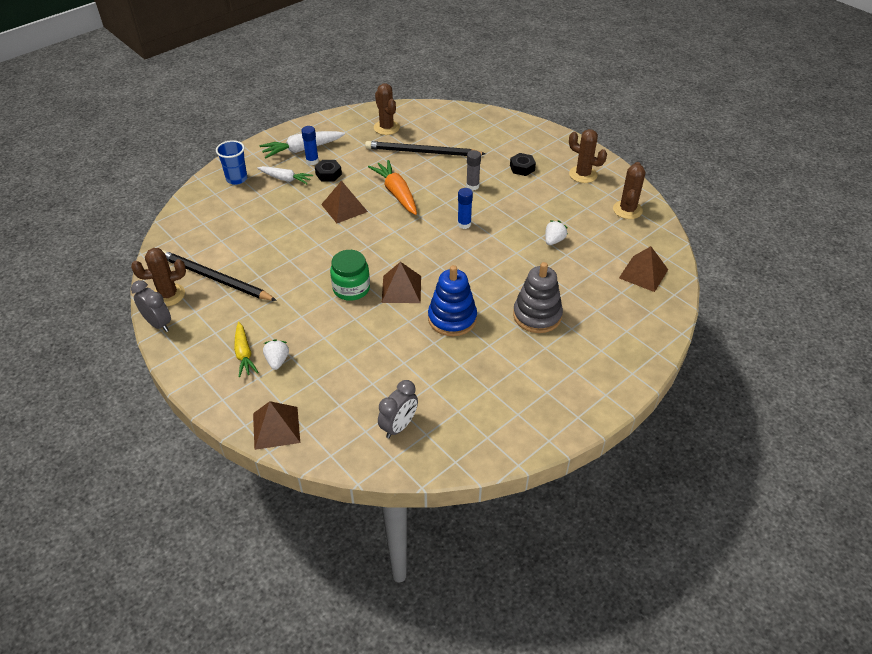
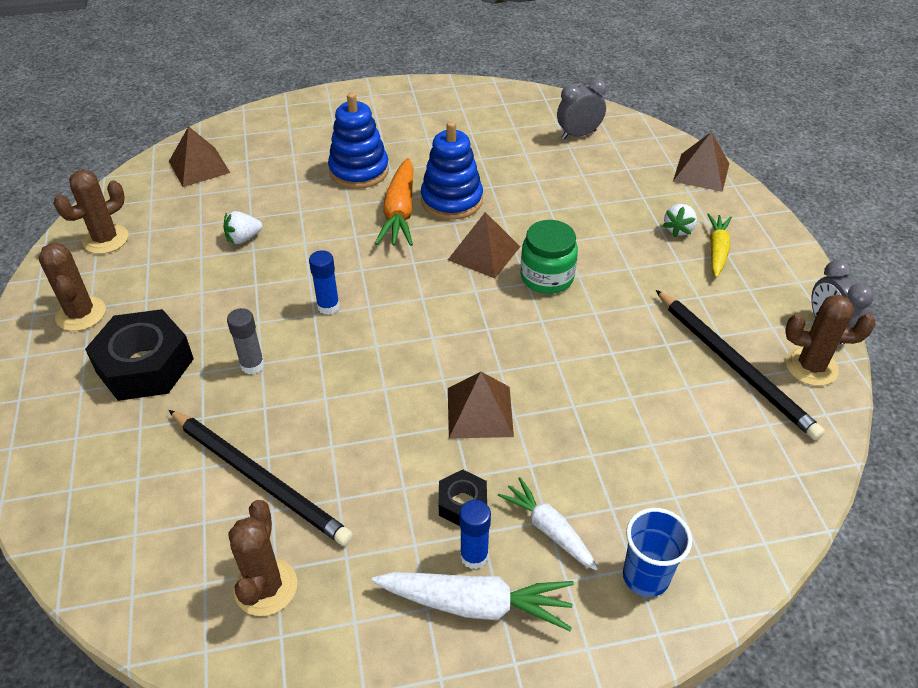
camera: 150 degrees left, 0 degrees up
(396, 193) = (377, 404): orange carrot -> orange carrot (400, 212)
(522, 168) = (145, 365): black nut -> black nut, size x1.98
(537, 315) = (359, 171): grey stacking toy -> blue stacking toy

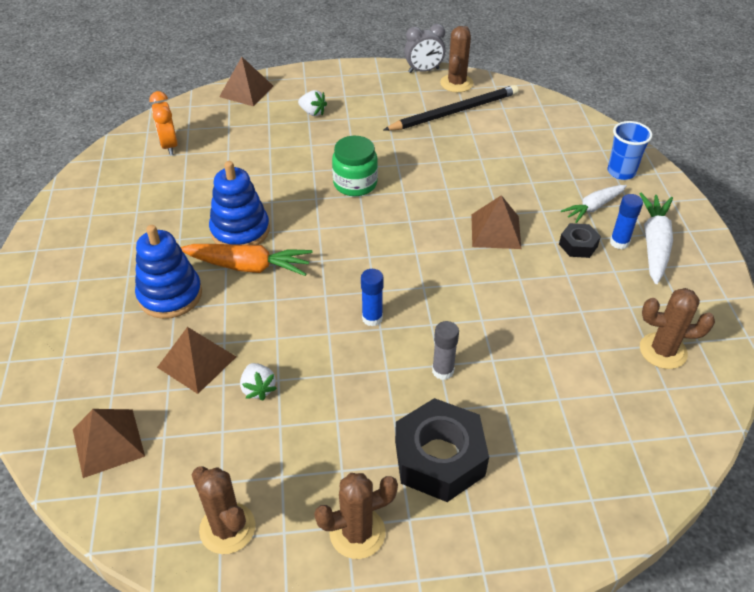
camera: 85 degrees left, 0 degrees up
(259, 479) = (568, 359): black pencil -> none
(484, 253) = (319, 216): brown pyramid -> brown pyramid (197, 362)
(578, 134) = (169, 146): grey clock -> orange clock
(717, 250) = (340, 99): yellow carrot -> none

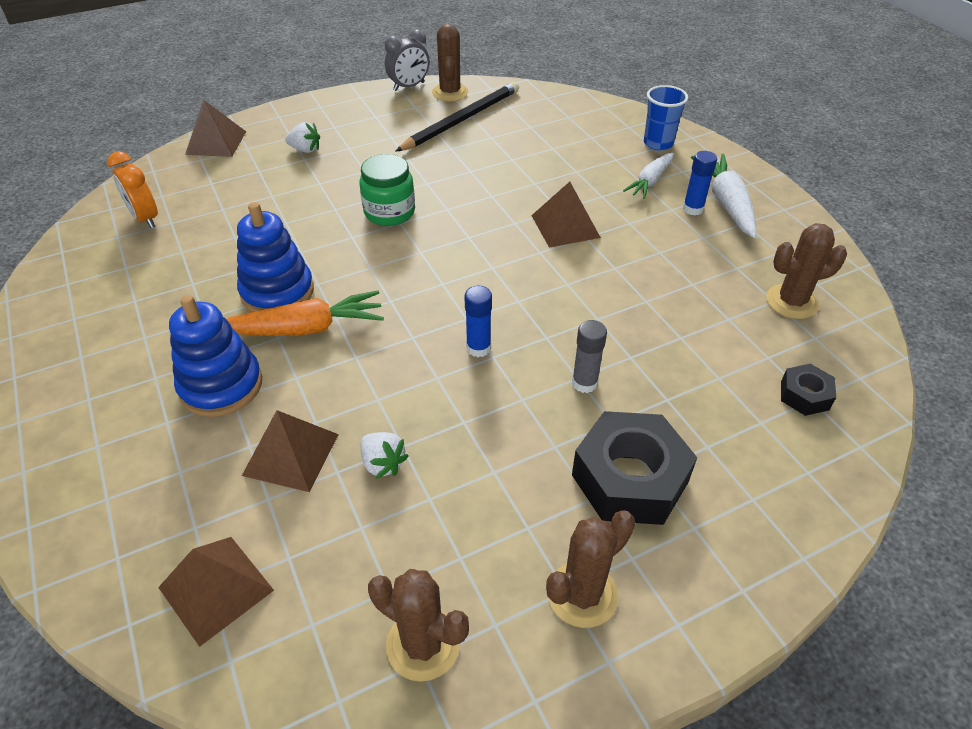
camera: 20 degrees left, 0 degrees up
(578, 245) = (655, 221): black nut -> black nut (804, 395)

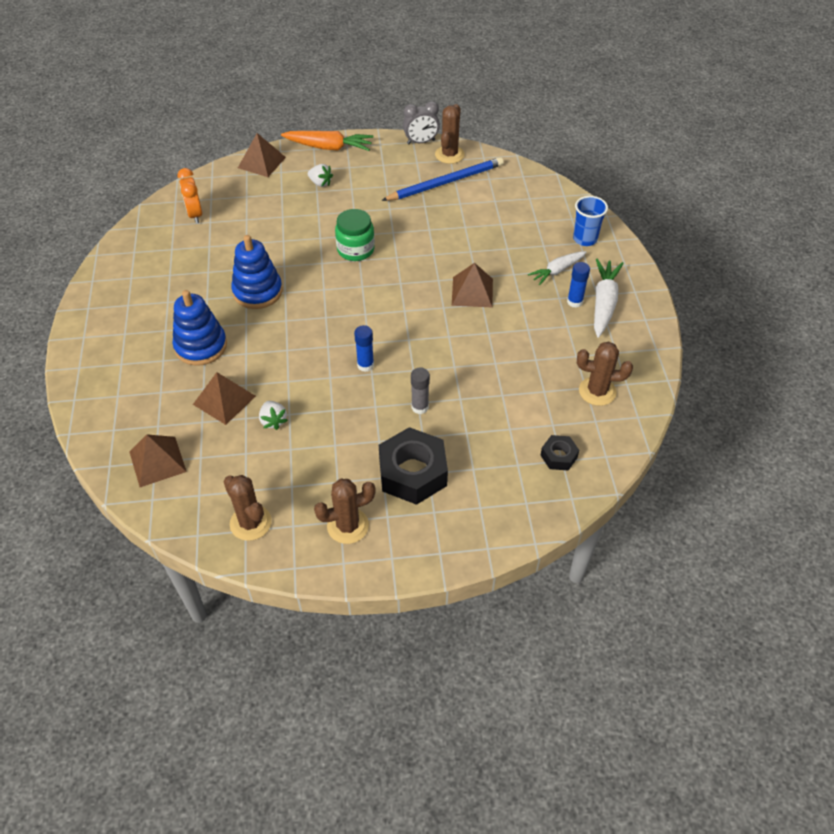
camera: 20 degrees right, 5 degrees up
(306, 328) = (265, 322): orange carrot -> orange carrot (329, 147)
(462, 120) = (446, 182): black pencil -> blue pencil

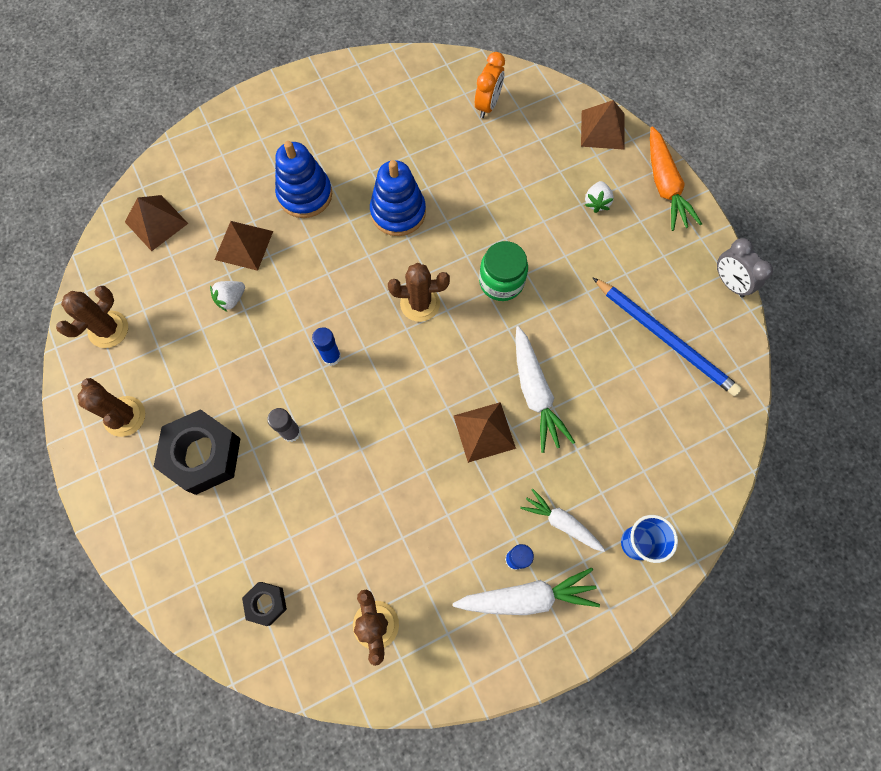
camera: 70 degrees right, 20 degrees up
(195, 215) = (487, 105): orange clock -> orange clock turned 150 degrees clockwise
(449, 155) = (722, 325): brown cactus -> brown cactus (420, 303)
(455, 257) = (535, 393): none -> white carrot

